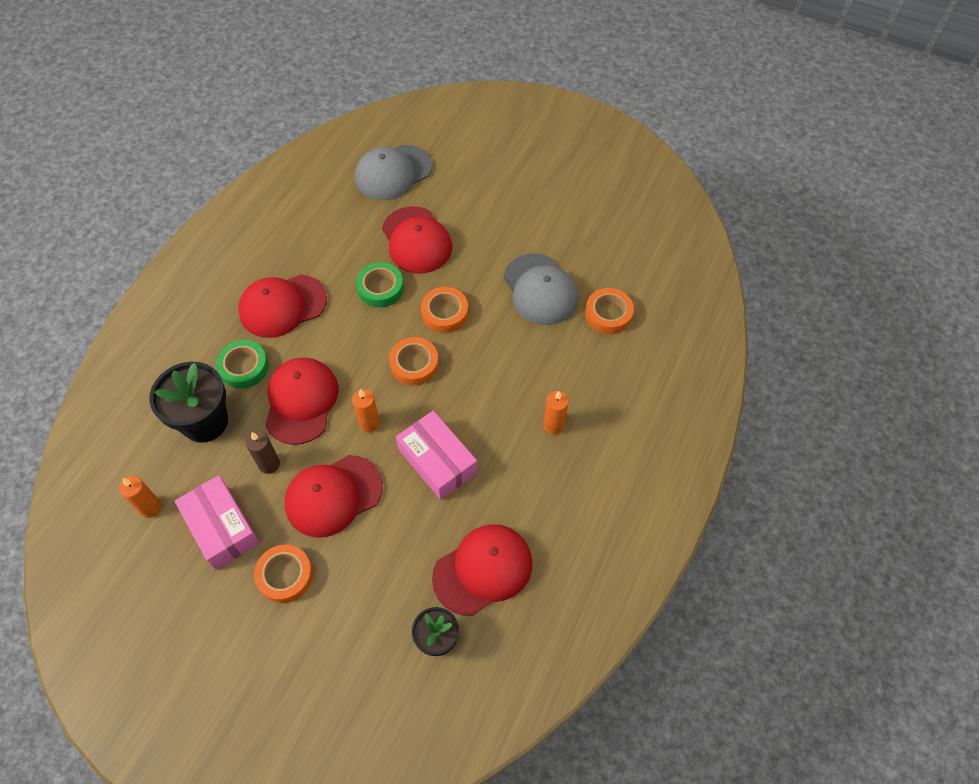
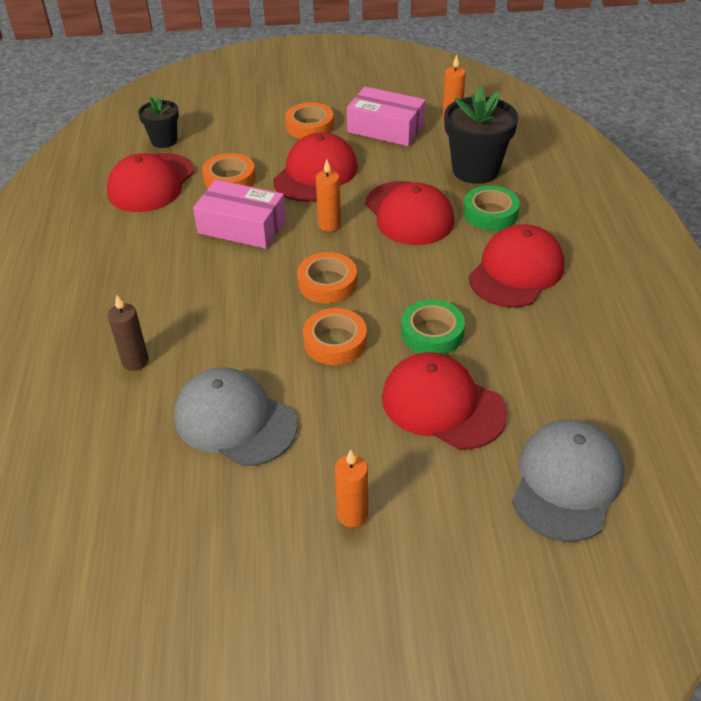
camera: 150 degrees right, 15 degrees down
(269, 464) = (390, 169): brown candle -> brown candle (135, 361)
(553, 425) = (140, 295): orange candle -> orange candle (352, 514)
(608, 314) = (126, 432): orange tape -> orange tape (230, 179)

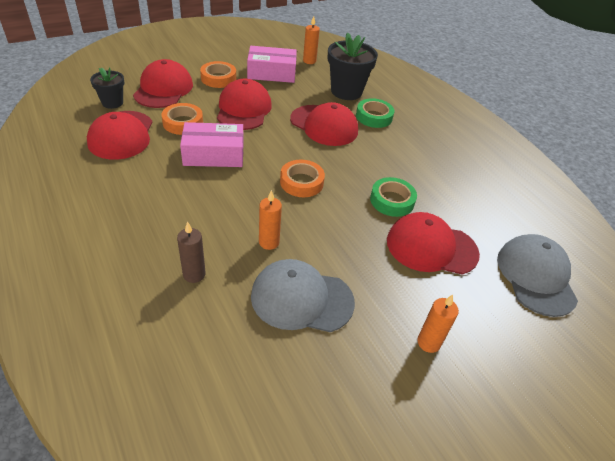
camera: 30 degrees left, 0 degrees up
(329, 225) = (276, 142): orange candle -> orange candle (269, 242)
(335, 342) = (334, 222): orange tape -> none
(516, 271) = (414, 150): red cap -> red cap (163, 89)

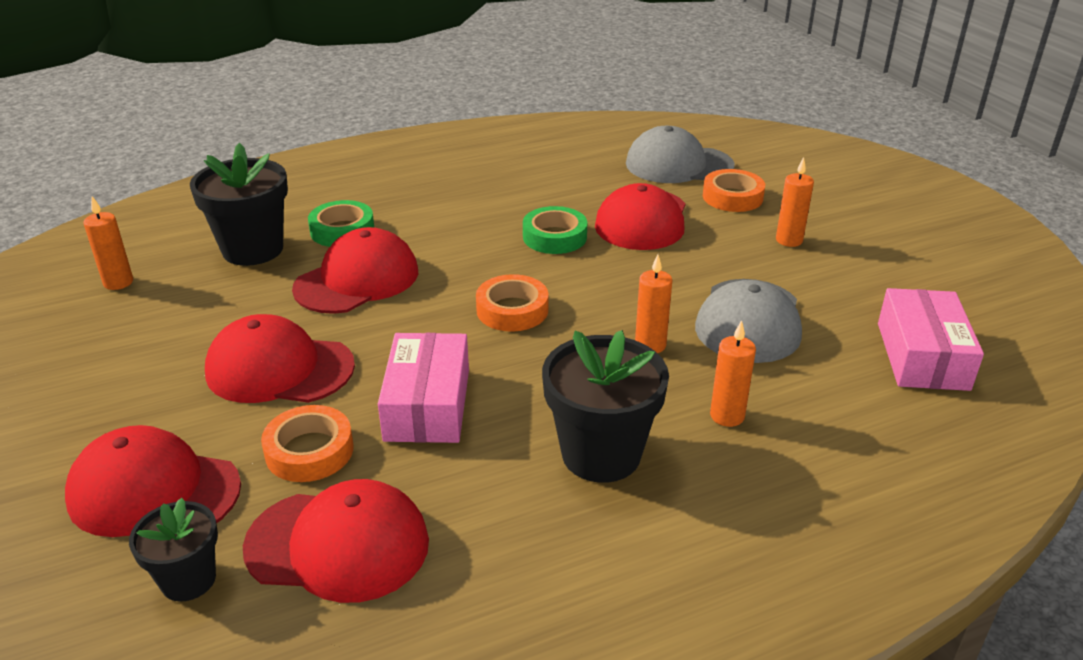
camera: 80 degrees left, 10 degrees down
(166, 216) = (601, 454): none -> black flower pot
(194, 274) = (727, 416): brown candle -> orange candle
(218, 78) = (139, 405): orange tape -> orange tape (732, 197)
(271, 73) = (147, 331): pink box -> pink box (922, 356)

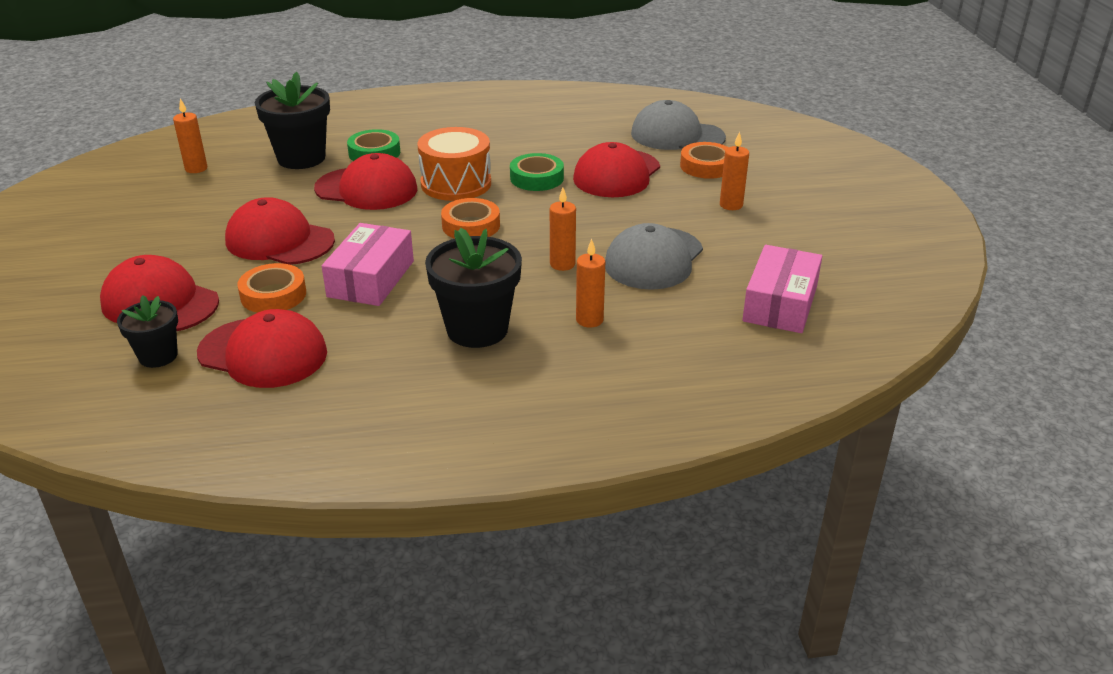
camera: 15 degrees right, 0 degrees up
(357, 280) = (366, 189): red cap -> red cap turned 45 degrees clockwise
(463, 257) = (456, 183): none -> orange drum

